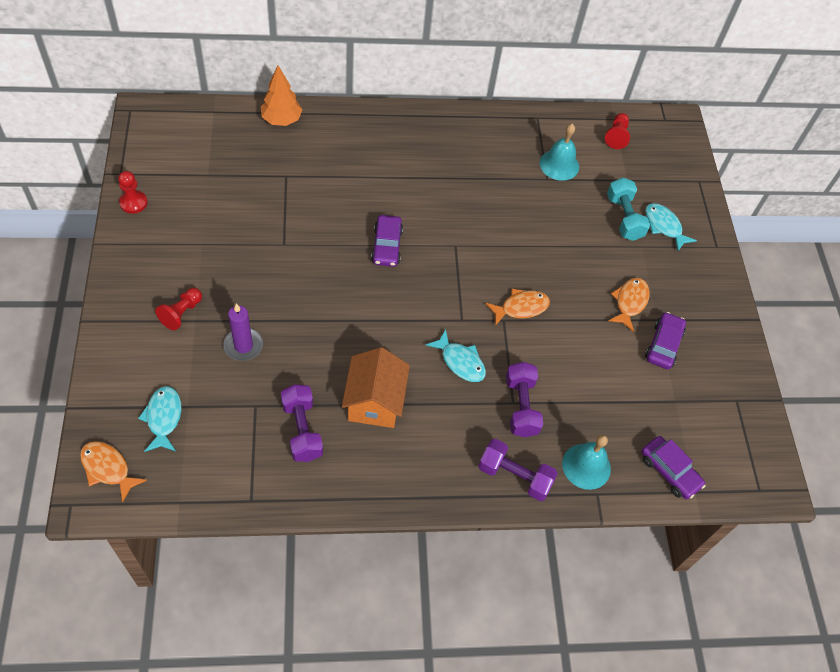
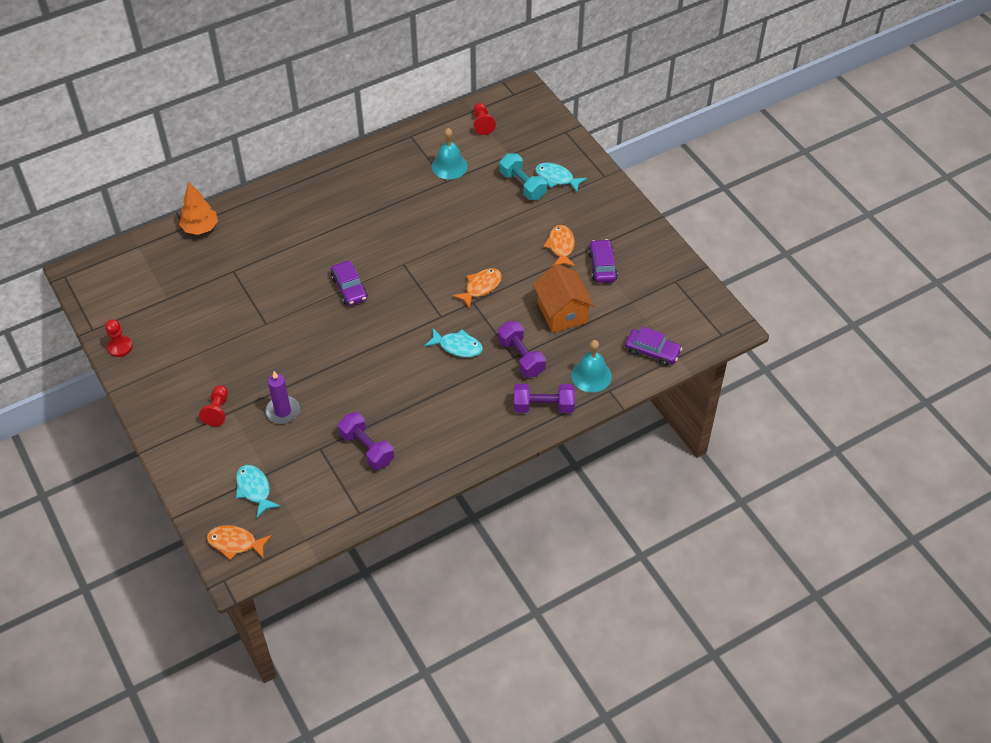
camera: 20 degrees left, 5 degrees down
(374, 402) = (410, 404): orange house -> orange house (562, 312)

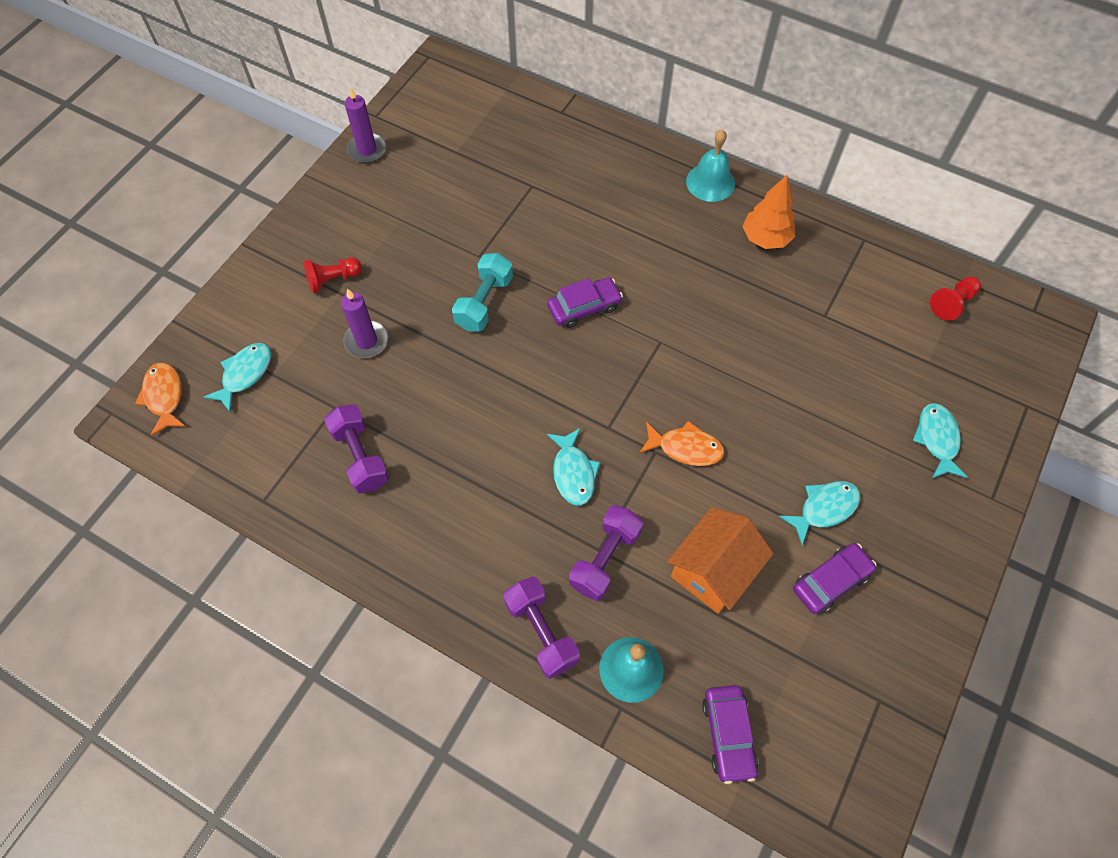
camera: 60 degrees right, 10 degrees up
(120, 347) = (367, 150): red pawn -> purple candle
(200, 228) = (569, 125): orange tree -> orange tree (765, 238)
(349, 288) = (584, 307): purple car -> purple car turned 150 degrees counterclockwise
(367, 448) = (360, 456): purple dumbbell -> purple dumbbell turned 45 degrees counterclockwise
(449, 166) = (852, 306): turquoise bell -> turquoise bell (710, 182)
(522, 185) = (890, 405): turquoise dumbbell -> turquoise dumbbell (484, 302)
(561, 246) = (824, 509): orange fish -> turquoise fish

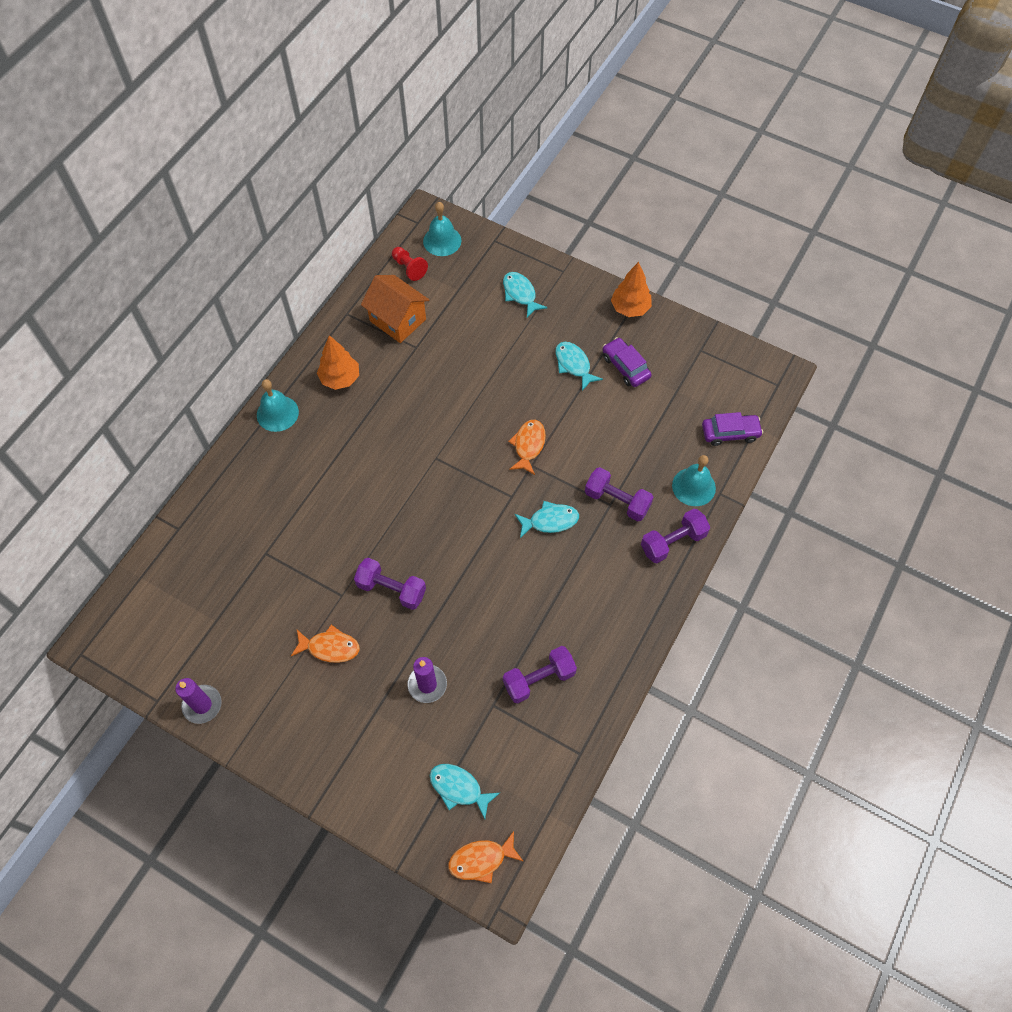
camera: 90 degrees left, 0 degrees up
(333, 280) = (359, 721): red pawn -> none
(418, 249) = (330, 647): none -> orange fish
(484, 302) = (391, 589): turquoise dumbbell -> purple dumbbell
(584, 307) = (400, 512): purple car -> none
(713, 571) = (622, 434): orange house -> orange house (398, 320)
(937, 439) = (520, 294): turquoise fish -> turquoise fish turned 60 degrees clockwise
(941, 593) = (630, 308): none -> orange tree
(1009, 340) = (442, 241): none -> turquoise bell

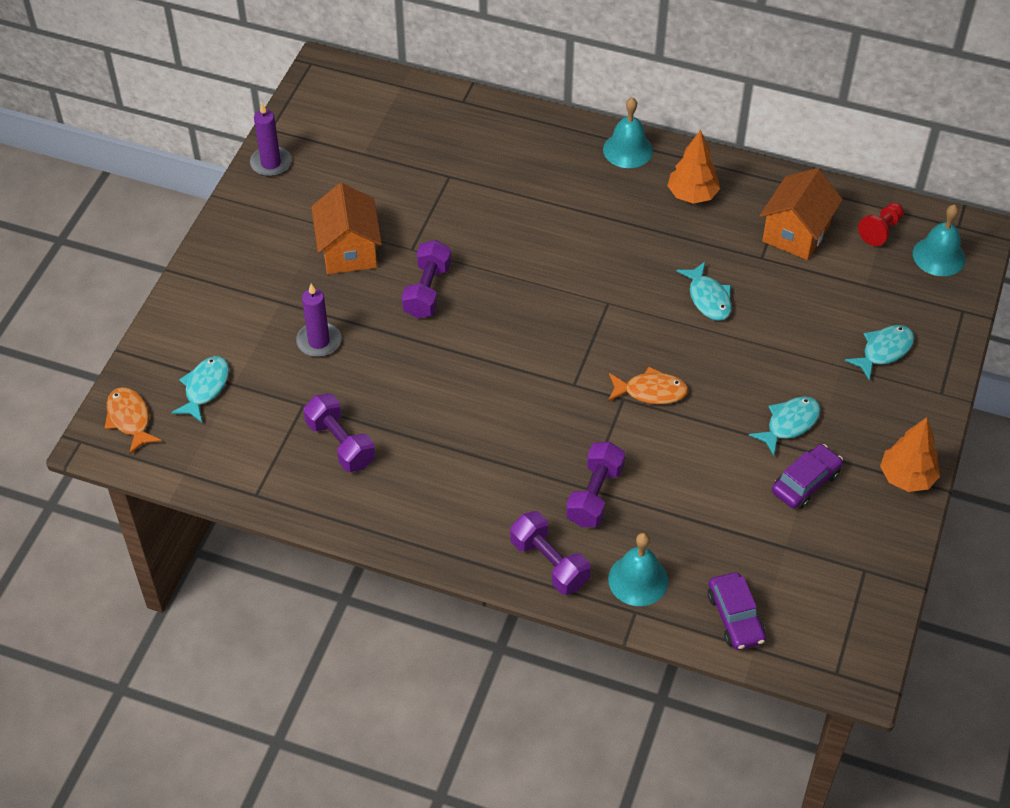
camera: 80 degrees right, 10 degrees down
(330, 647) = (349, 250): orange fish -> orange house
(550, 521) = (549, 428): turquoise fish -> turquoise fish (708, 298)

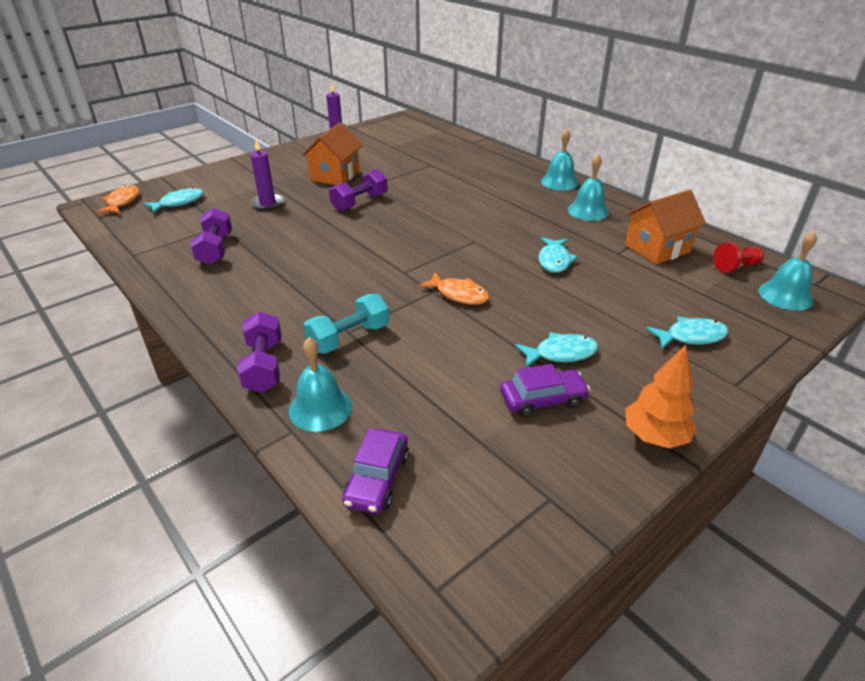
camera: 30 degrees right, 15 degrees down
(594, 495) = (349, 338): purple dumbbell -> turquoise dumbbell
(692, 195) = (588, 211): orange tree -> turquoise bell

